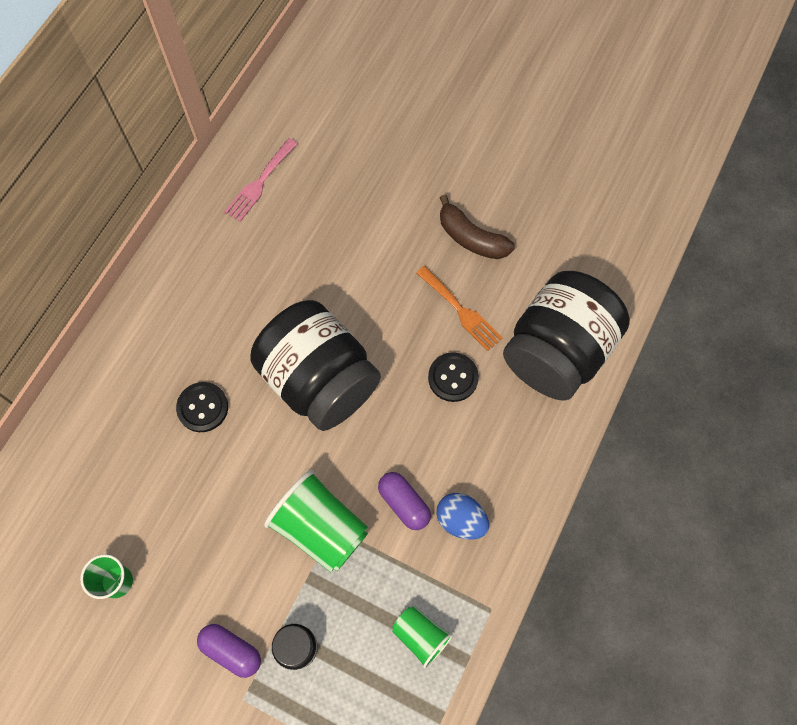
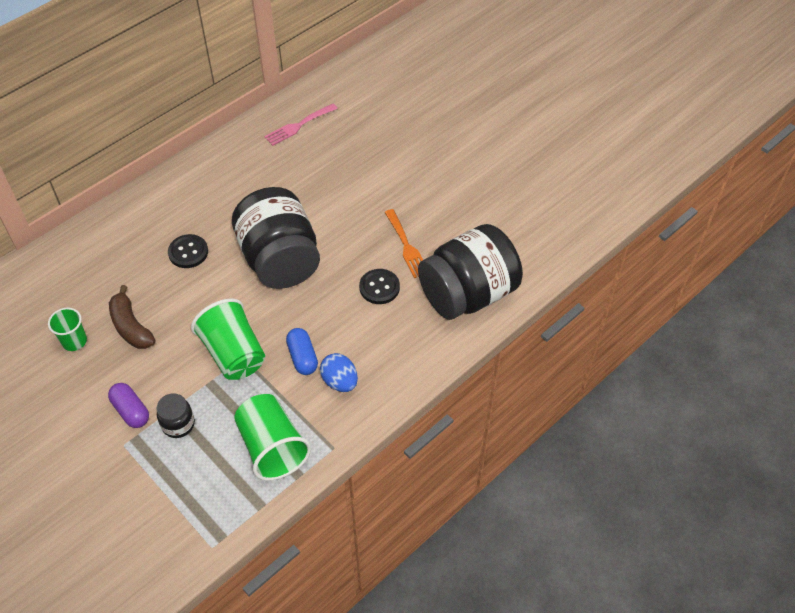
camera: 20 degrees right, 15 degrees down
(404, 503) = (302, 357): purple capsule -> blue capsule
(420, 636) = (272, 447): green cup -> green cup, size x1.75
(471, 238) = (437, 202): brown banana -> brown banana (131, 326)

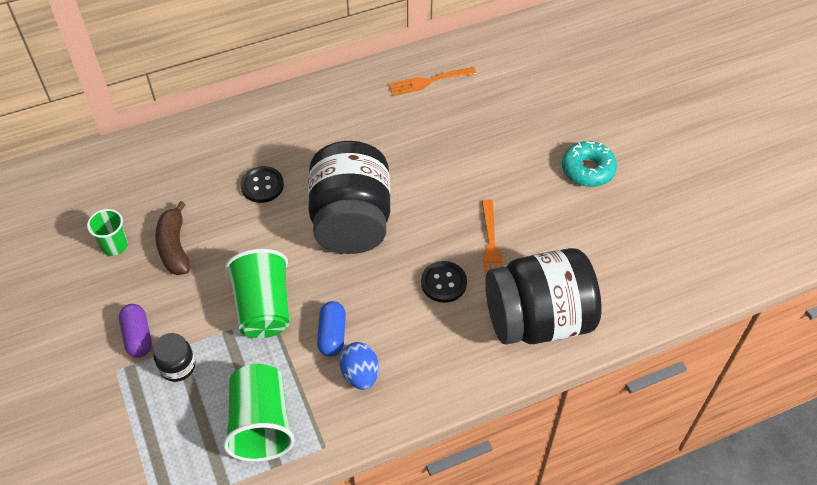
camera: 20 degrees right, 0 degrees up
(298, 126) = (428, 82): pink fork -> orange fork
(461, 163) = (587, 169): none -> turquoise donut

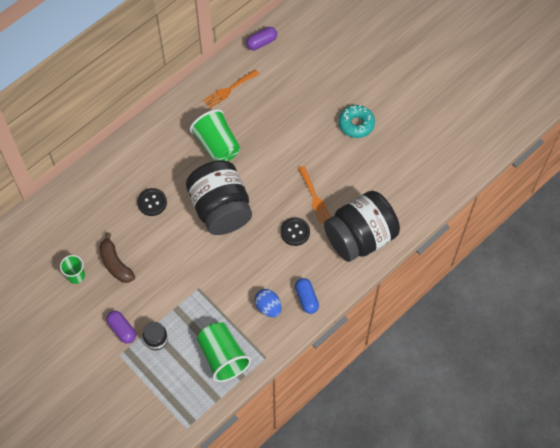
camera: 20 degrees left, 10 degrees up
(263, 308) = (191, 285): green cup -> green cup (217, 145)
(332, 335) = (241, 288): blue capsule -> blue capsule (306, 298)
(495, 40) = (261, 42): none -> purple capsule

